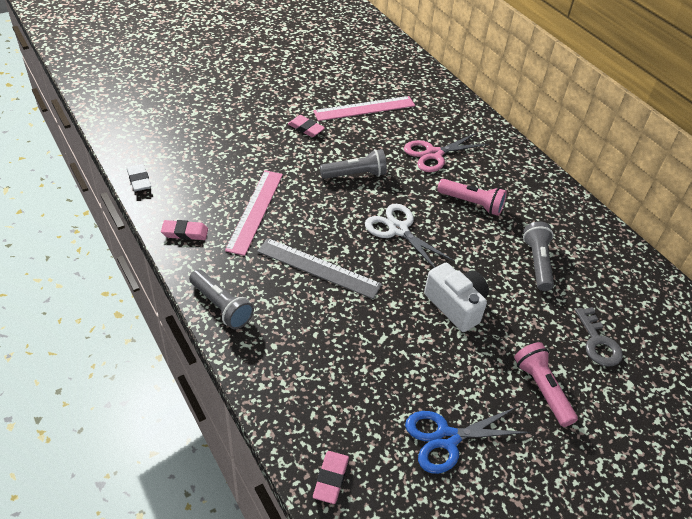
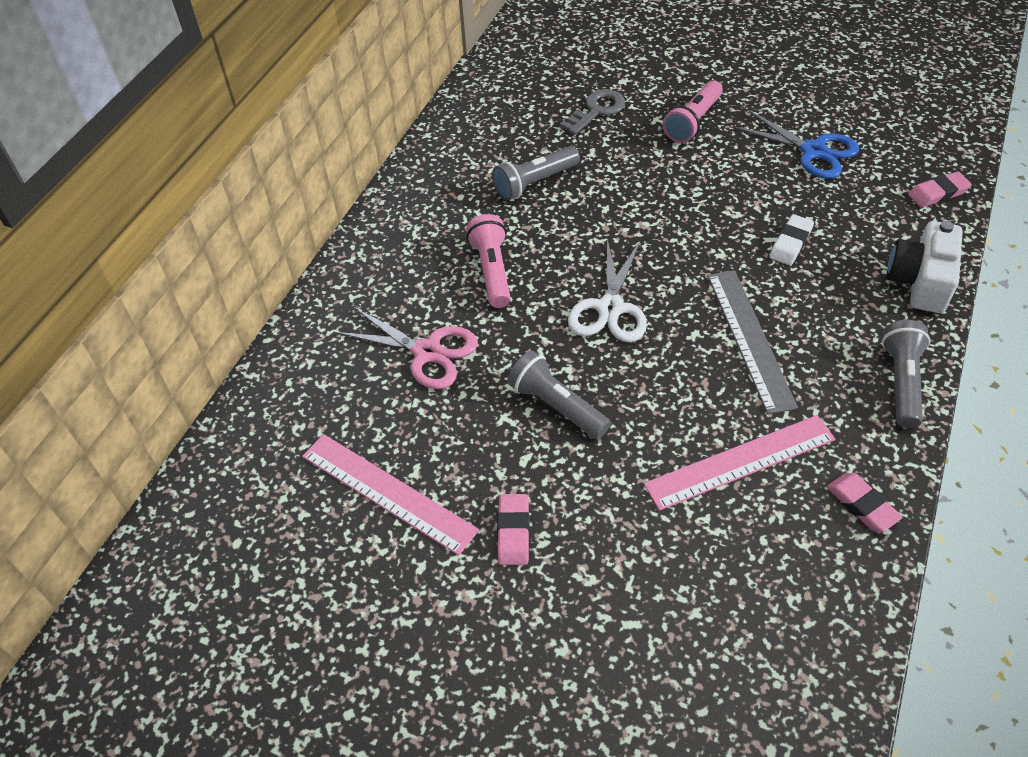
camera: 120 degrees left, 5 degrees up
(139, 180) = (853, 652): white eraser -> white eraser (790, 243)
(456, 305) = (666, 211): white camera -> white camera (920, 281)

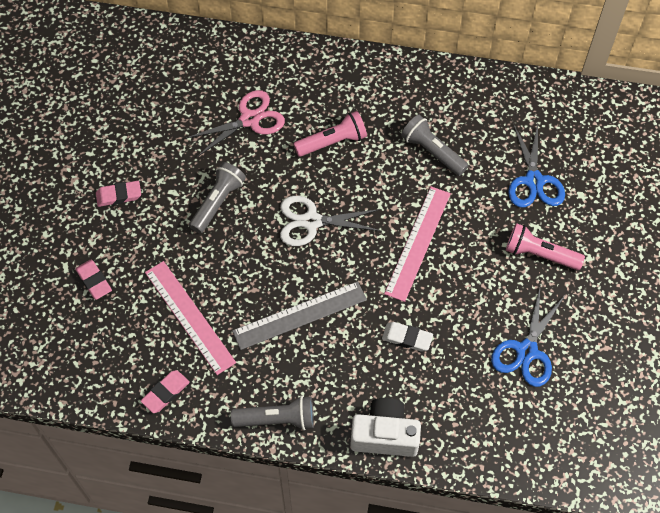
camera: 75 degrees right, 10 degrees up
(388, 492) = (137, 124): pink ruler -> pink ruler (418, 243)
(427, 352) = (250, 120): pink scissors -> pink scissors turned 135 degrees counterclockwise
(597, 110) = (534, 181): grey key -> blue scissors
(938, 193) = (497, 453): pink eraser -> pink eraser (94, 281)

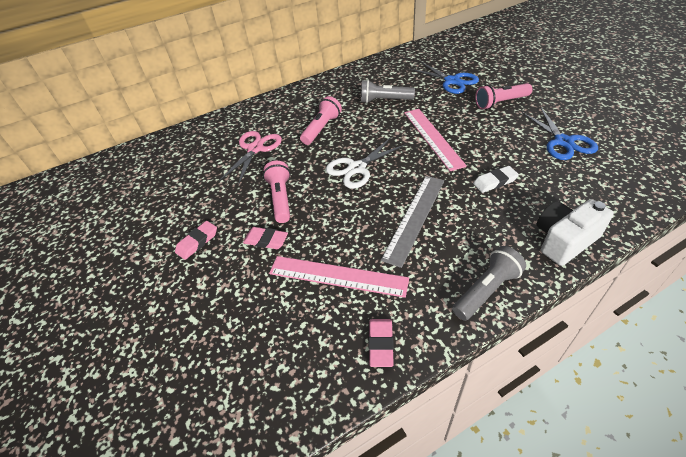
camera: 35 degrees left, 15 degrees down
(94, 281) = (230, 310): pink eraser -> pink eraser (266, 240)
(218, 202) = (281, 198): grey flashlight -> pink flashlight

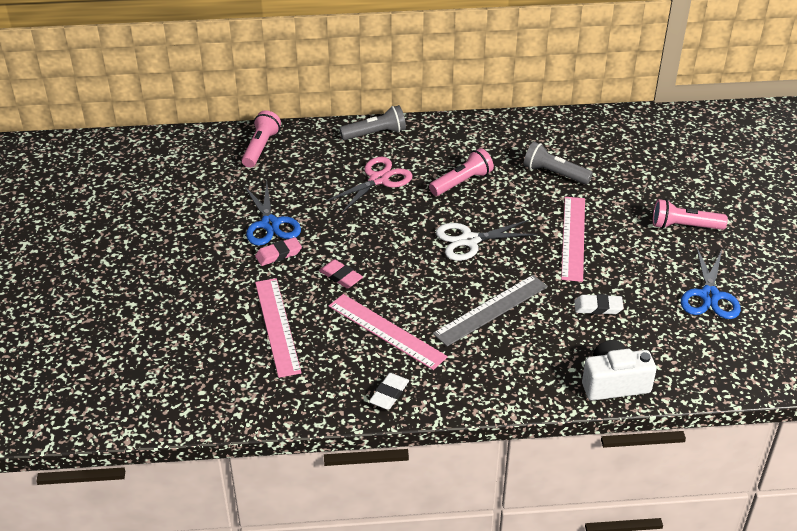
camera: 20 degrees right, 5 degrees down
(228, 316) = (277, 326): none -> pink ruler
(281, 198) = (376, 242): pink flashlight -> pink flashlight (261, 148)
(380, 344) = (389, 394): pink eraser -> white eraser
(452, 81) = (652, 178): blue scissors -> blue scissors (270, 224)
(486, 290) = (507, 392): grey flashlight -> grey flashlight (375, 134)

